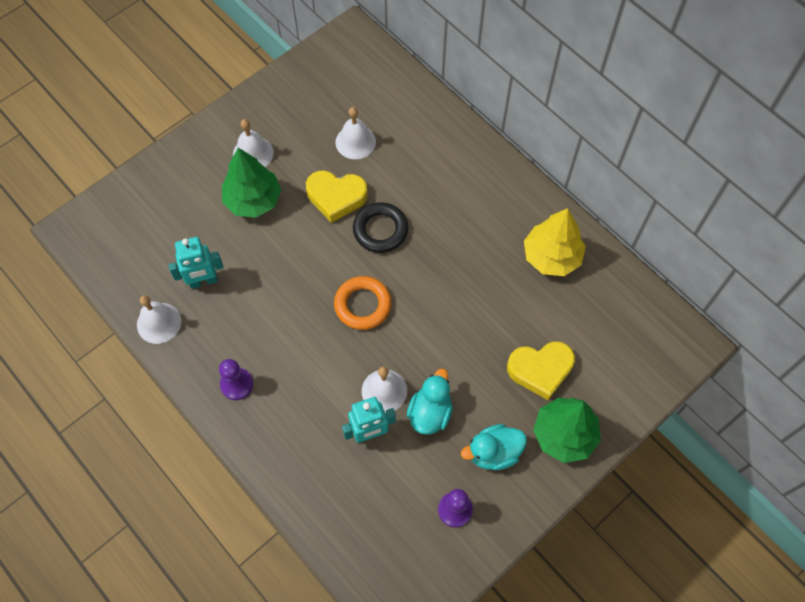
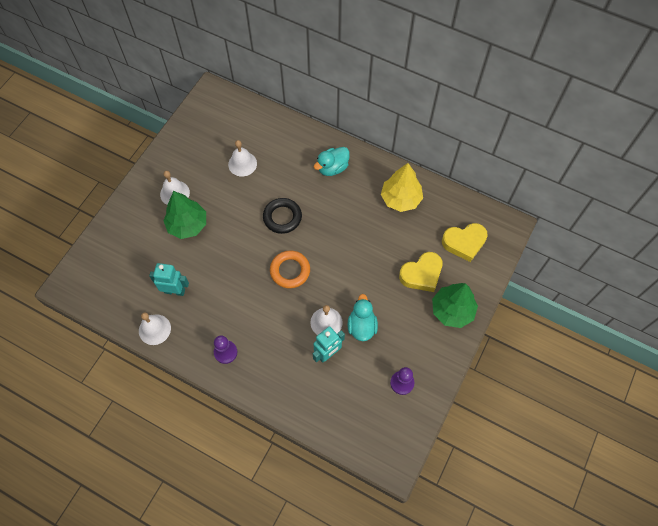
camera: 20 degrees left, 0 degrees up
(203, 281) = (175, 291): turquoise robot -> turquoise robot turned 135 degrees counterclockwise
(336, 197) = (244, 205): yellow heart -> yellow heart (464, 243)
(493, 453) = (412, 337): turquoise duck -> turquoise duck (332, 168)

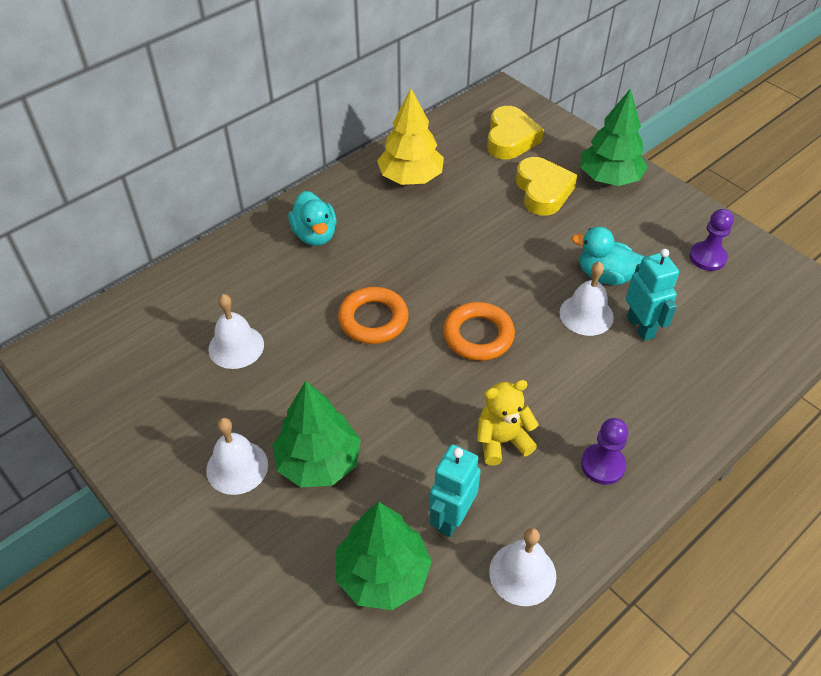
camera: 70 degrees left, 15 degrees down
(138, 271) = (383, 574): none -> green tree
(225, 301) = (502, 441): none -> yellow teddy bear
(282, 217) = (373, 319): black ring -> orange ring

